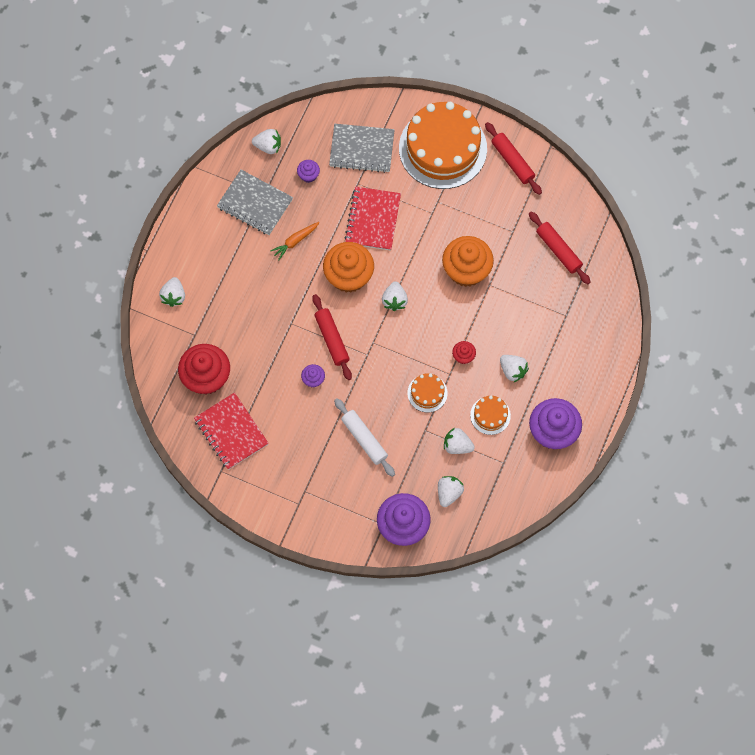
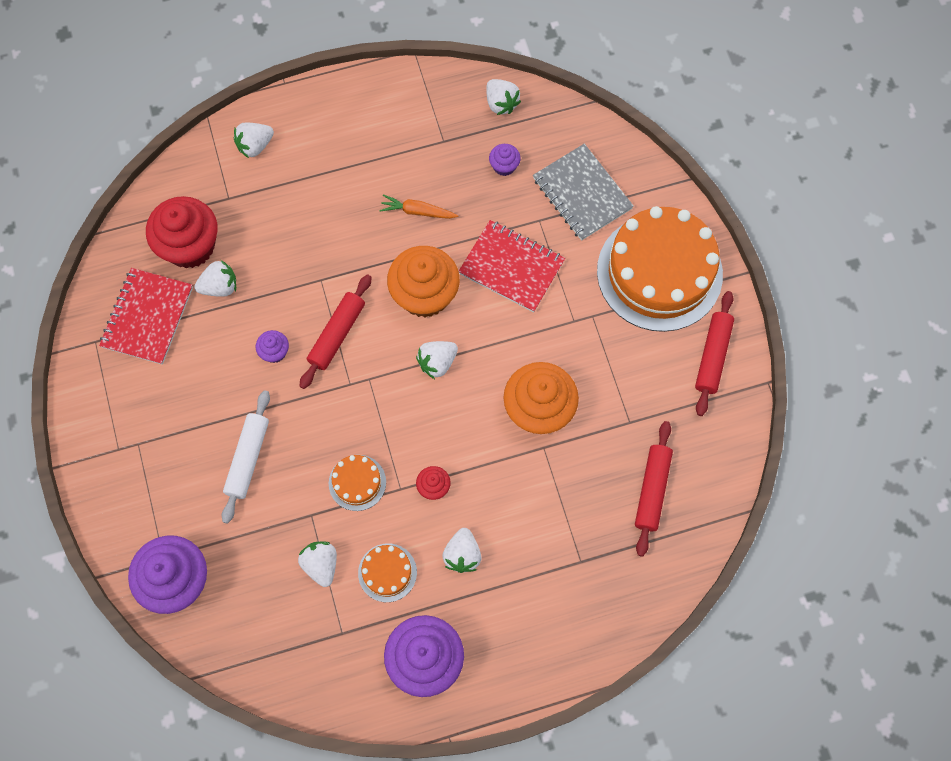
camera: 50 degrees right, 0 degrees up
(255, 203) = (425, 141): grey notebook -> none
(373, 219) = (511, 267): red notebook -> red notebook turned 60 degrees clockwise
(449, 493) = (256, 600): white strawberry -> white strawberry (220, 287)

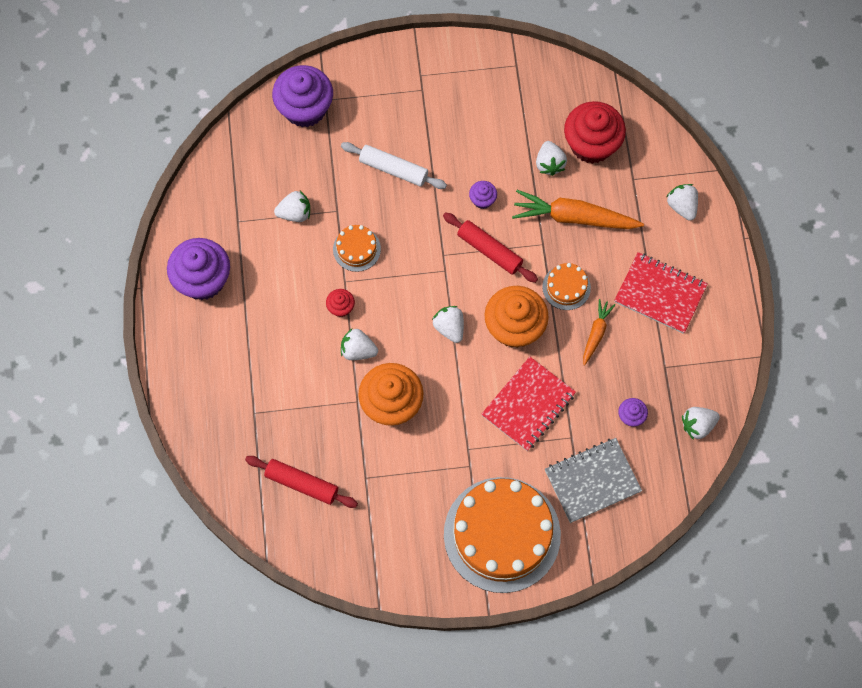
camera: 100 degrees right, 0 degrees up
(147, 317) = (531, 106): red notebook -> red notebook (660, 294)
(283, 252) = (574, 217): none -> orange carrot
(387, 572) = (278, 261): orange cake -> orange cake (566, 287)
(462, 555) = (280, 321): white strawberry -> white strawberry (358, 350)
(712, 356) = (413, 564): red rolling pin -> none

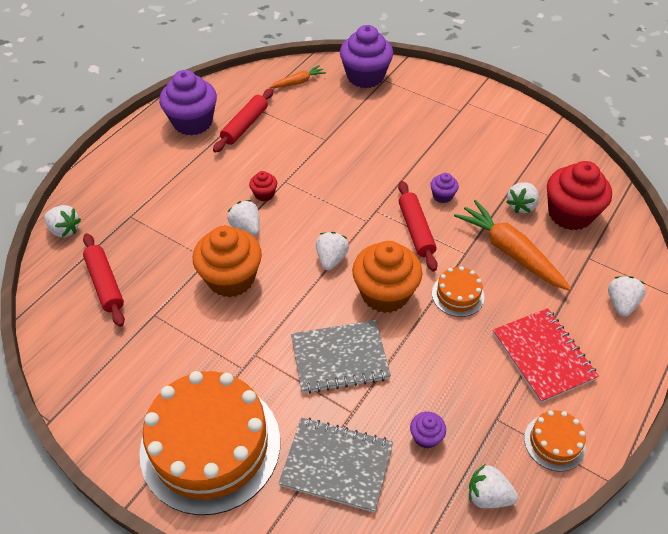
camera: 40 degrees right, 20 degrees down
(253, 248) = (245, 125): none -> red rolling pin
(295, 213) = (295, 124): white strawberry -> white strawberry (64, 230)
(356, 249) = (315, 168): orange cake -> orange cake (554, 442)
(393, 169) = (392, 140): white rolling pin -> none
(528, 405) = (339, 358): red notebook -> grey notebook
(596, 333) = (453, 346): orange carrot -> orange carrot (298, 82)

